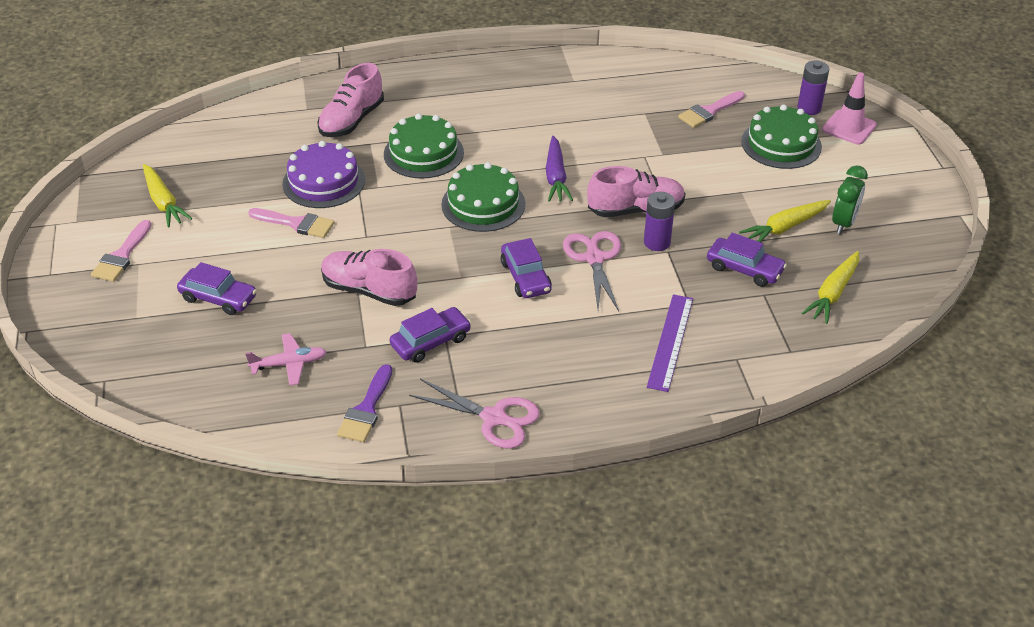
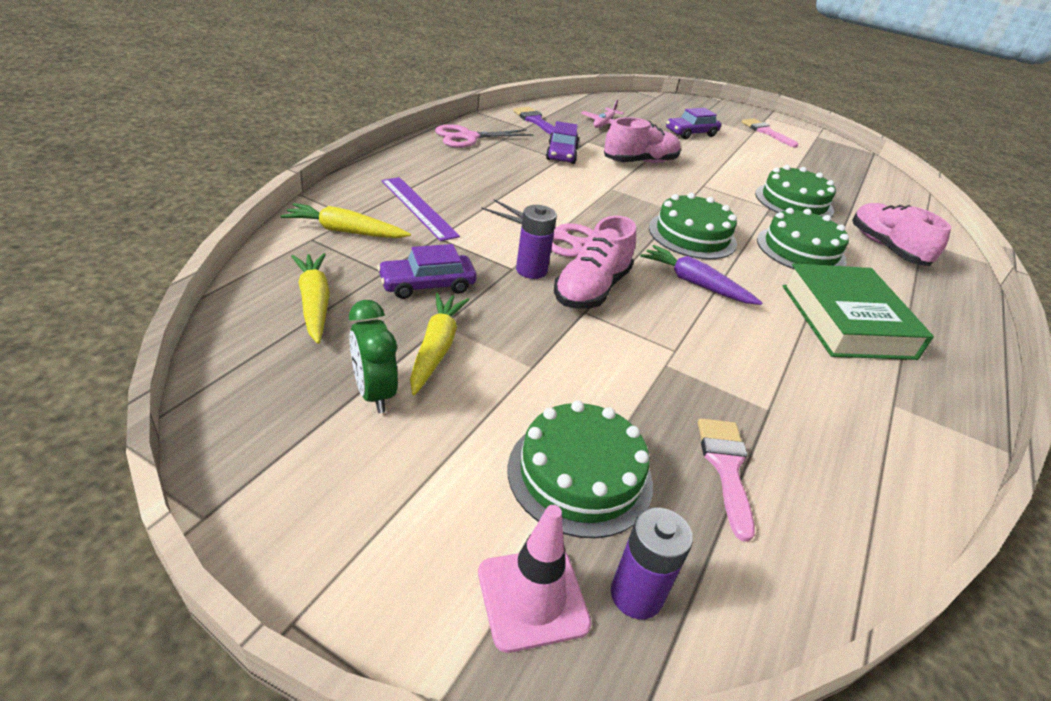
camera: 125 degrees right, 5 degrees down
(163, 202) = (817, 157): yellow carrot -> yellow carrot (345, 231)
(296, 223) = (746, 175): pink brush -> none
(324, 182) = (794, 202): purple cake -> green cake
(505, 112) = (846, 321): none -> green book
(525, 277) = (576, 204): purple car -> none

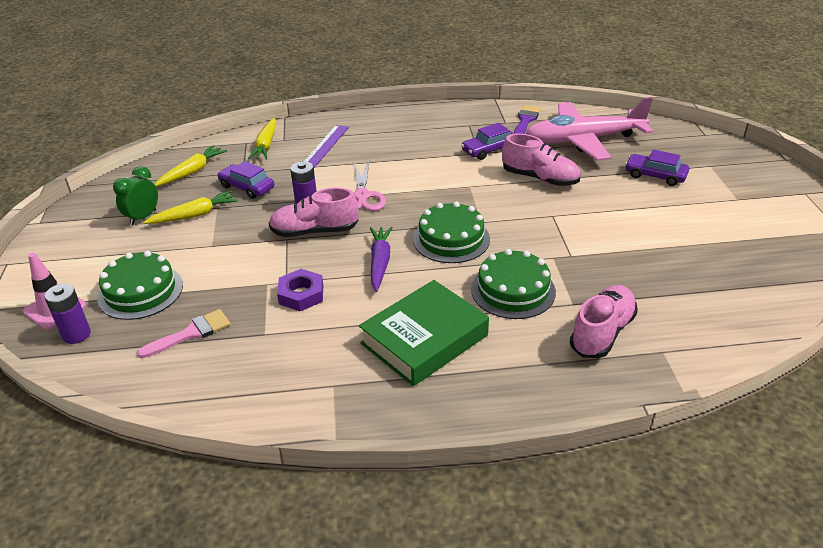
camera: 60 degrees right, 0 degrees up
(345, 231) = (266, 145): yellow carrot -> yellow carrot turned 150 degrees counterclockwise
(468, 137) = (446, 116): pink scissors -> none
(604, 123) = (584, 140): pink plane -> pink plane, size x2.38
(711, 351) = (301, 294): none -> purple nut
(766, 132) = (756, 204): pink brush -> none
(794, 202) = (607, 263): green cake -> none

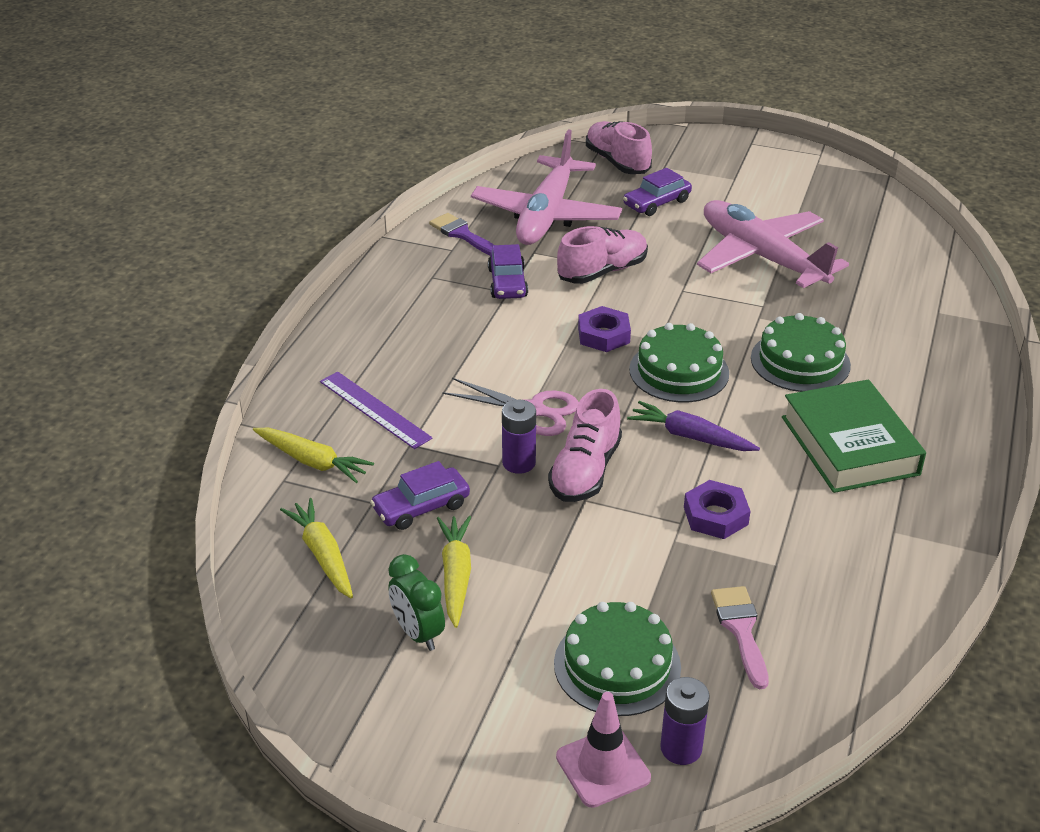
camera: 65 degrees left, 0 degrees up
(465, 199) = (604, 335): none -> purple nut
(602, 333) = (896, 333): pink shoe -> pink shoe (617, 162)
(638, 239) = (762, 257): none -> pink plane

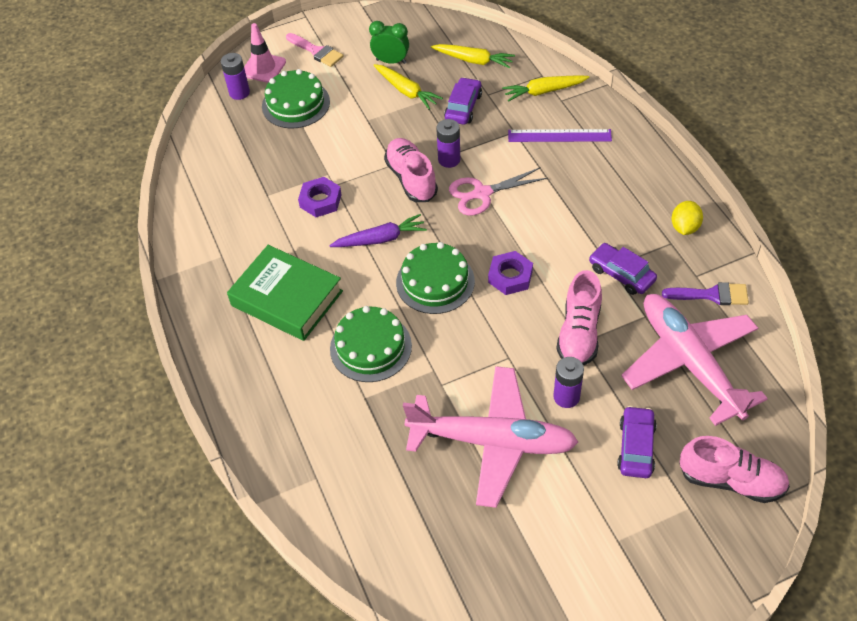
camera: 140 degrees right, 15 degrees up
(402, 278) = (684, 227): none -> yellow lemon
(668, 247) = (566, 397): none -> purple battery
(740, 629) = (256, 153): pink brush -> pink brush (317, 51)

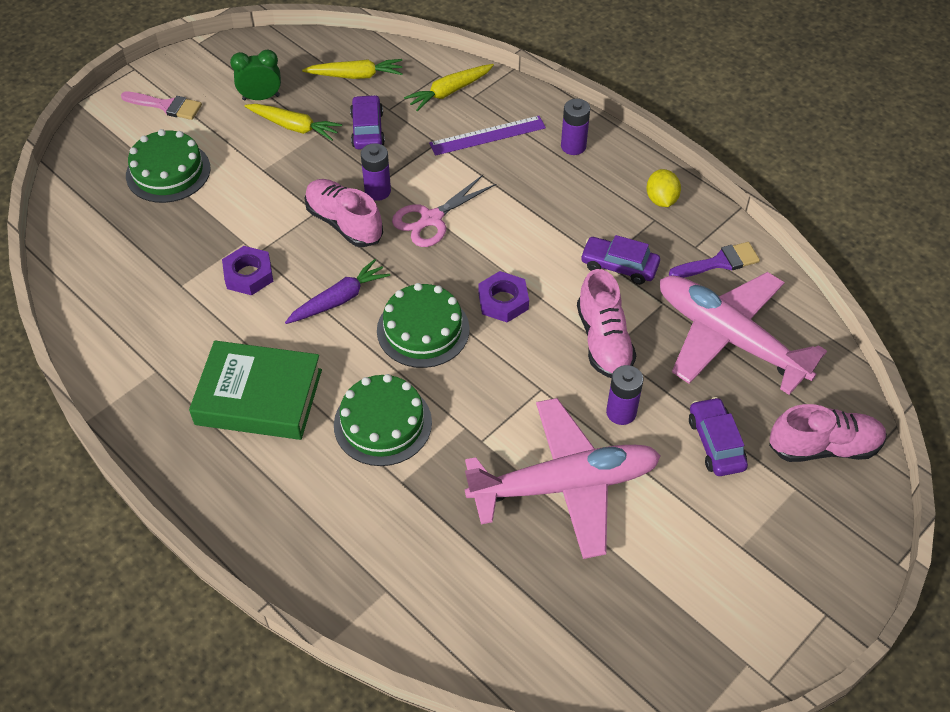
camera: 25 degrees left, 0 degrees up
(239, 92) = (91, 175): purple battery -> purple battery (573, 146)
(263, 68) = (108, 139): pink traffic cone -> none

